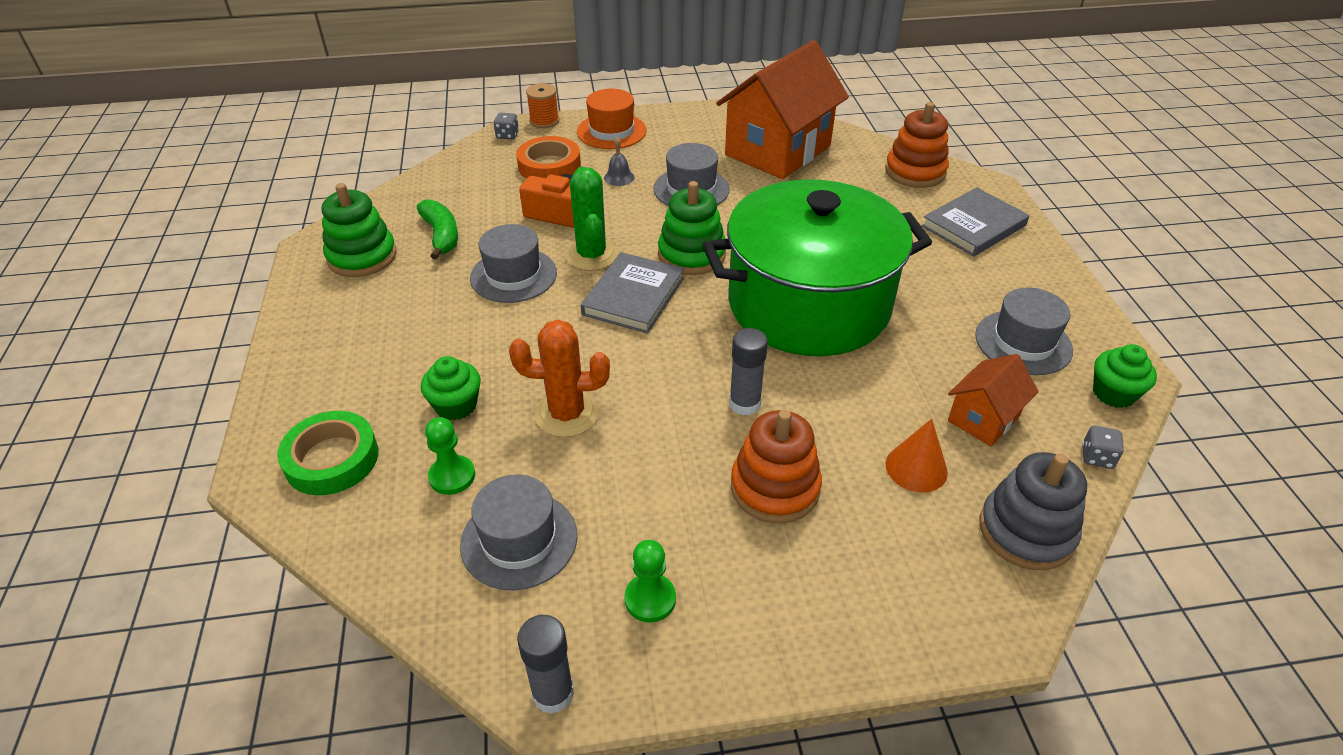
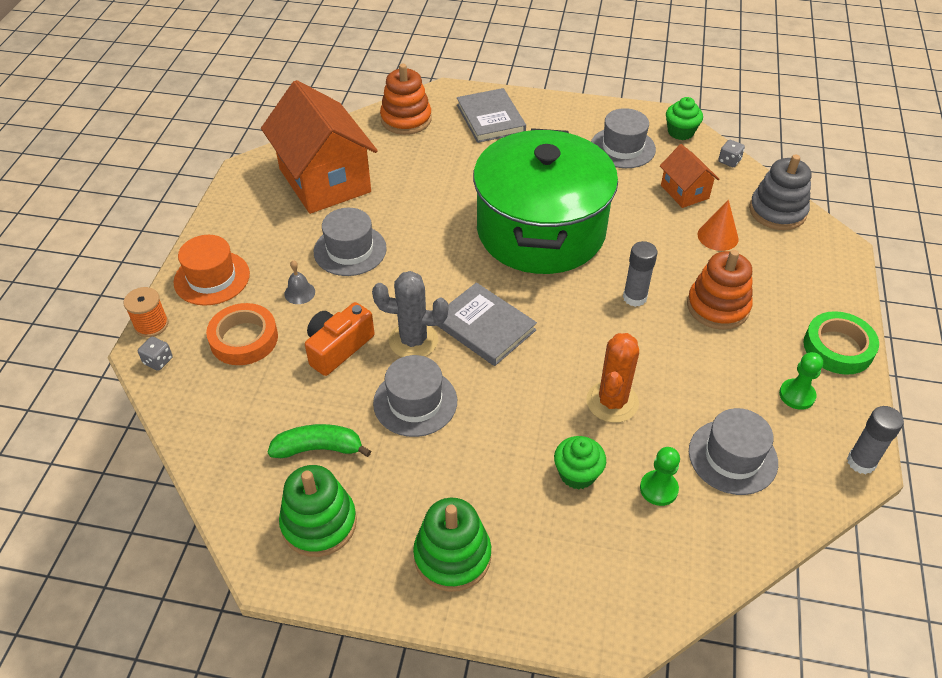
camera: 70 degrees left, 5 degrees up
(332, 459) = (614, 575): green tape -> green tape (838, 347)
(591, 255) = (413, 340): green cactus -> grey cactus
(691, 255) = (446, 276): green stacking toy -> green stacking toy (452, 556)

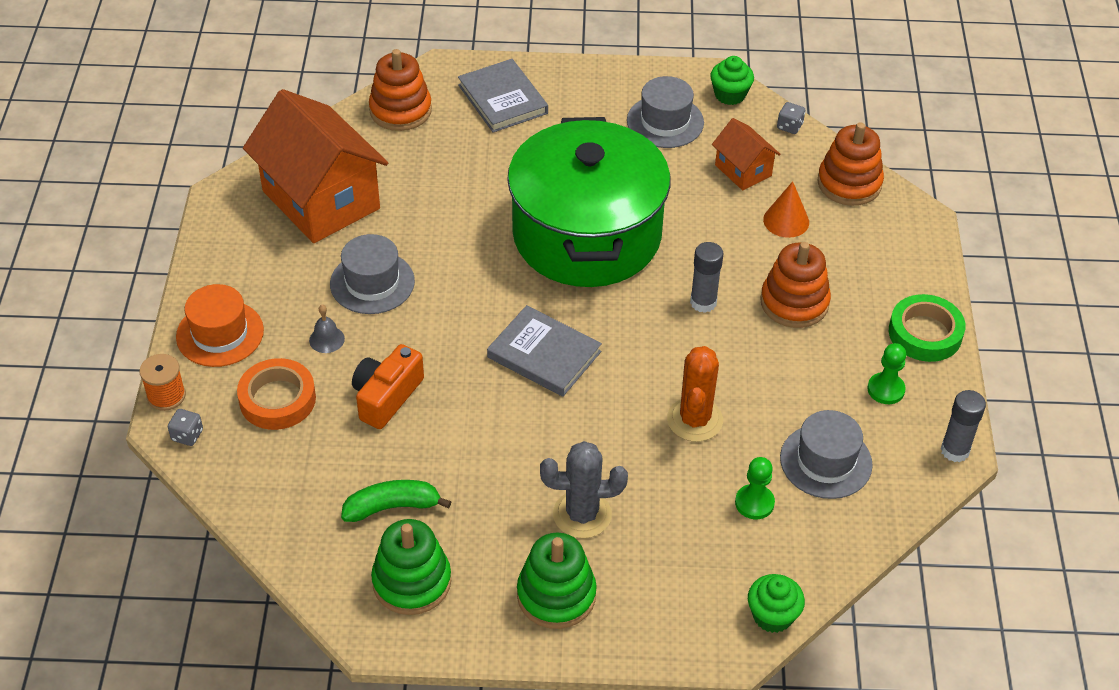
camera: 10 degrees left, 0 degrees up
(413, 340) = (468, 379): grey cactus -> grey cactus (582, 514)
(415, 402) = (485, 446): grey hat -> none
(577, 474) = (669, 498): green cupcake -> green cupcake (772, 616)
(777, 211) = (849, 183): grey stacking toy -> orange stacking toy

